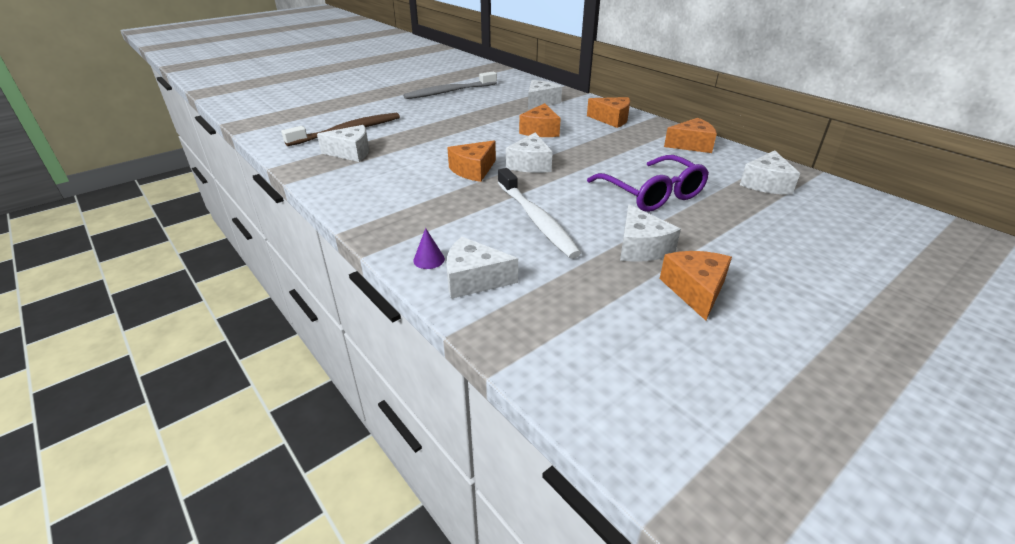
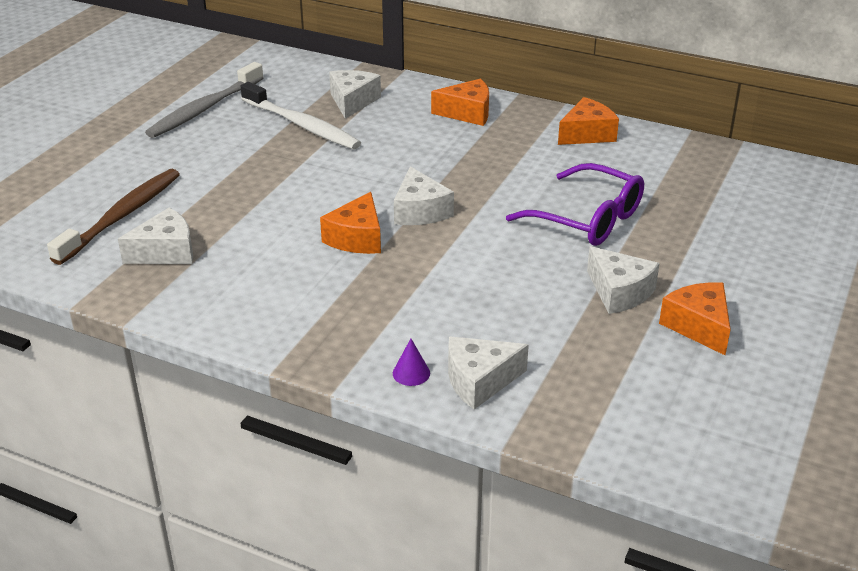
camera: 25 degrees left, 0 degrees up
(536, 219) = (487, 288): white toothbrush -> white toothbrush (302, 125)
(540, 131) = (391, 153): orange cheese -> none
(766, 184) = (696, 173): white cheese -> none

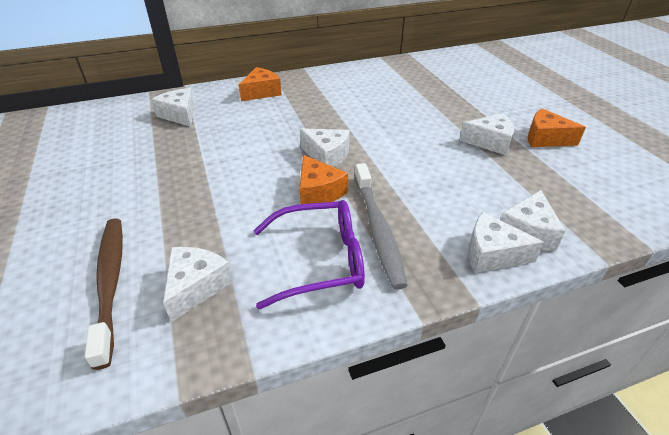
camera: 45 degrees left, 5 degrees up
(204, 109) = (68, 166): grey toothbrush -> grey toothbrush (377, 229)
(302, 125) = (166, 143): white toothbrush -> none
(411, 373) = (492, 254): purple cone -> white cheese
(587, 134) = (340, 77): orange cheese -> none
(588, 219) = (413, 115): purple glasses -> purple glasses (321, 260)

